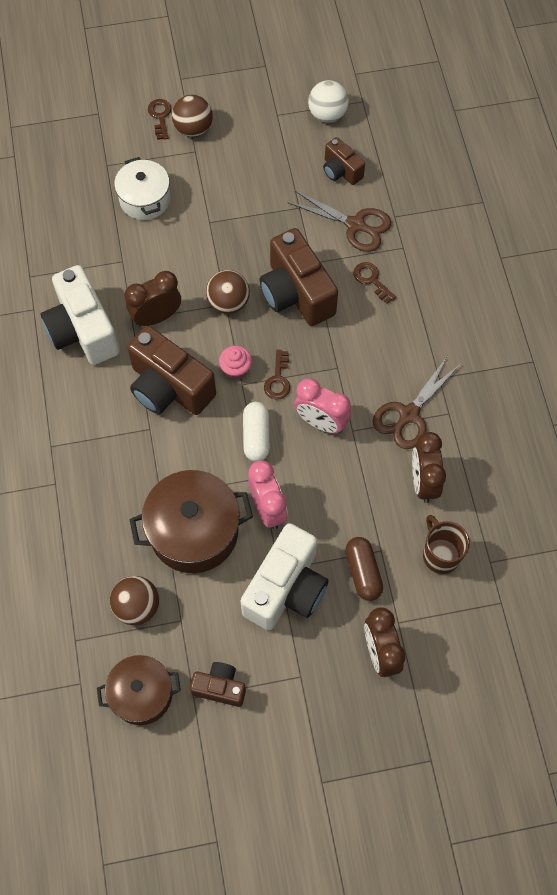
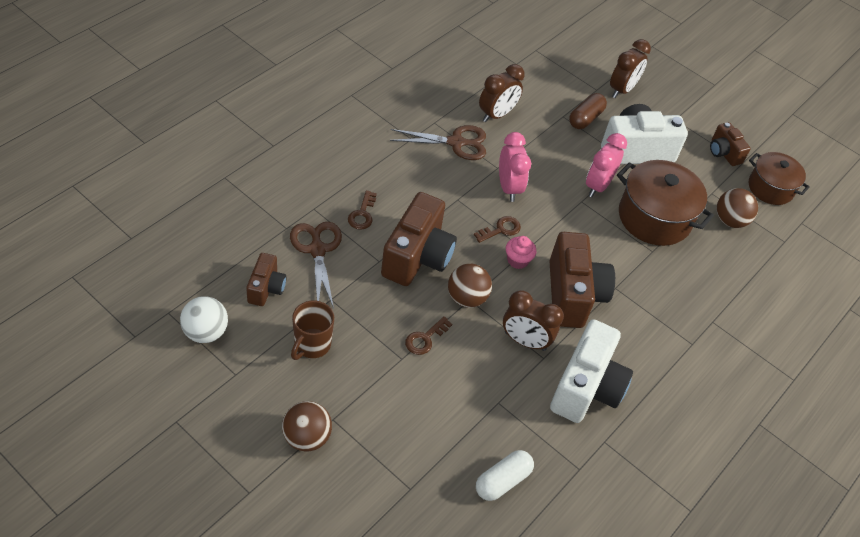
camera: 135 degrees left, 15 degrees down
(145, 199) = (421, 427): white pot -> none
(160, 116) = (313, 479): brown key -> brown key (425, 339)
(256, 436) = (555, 219): white capsule -> white capsule (502, 481)
(440, 555) = (536, 87): brown mug -> brown mug (311, 345)

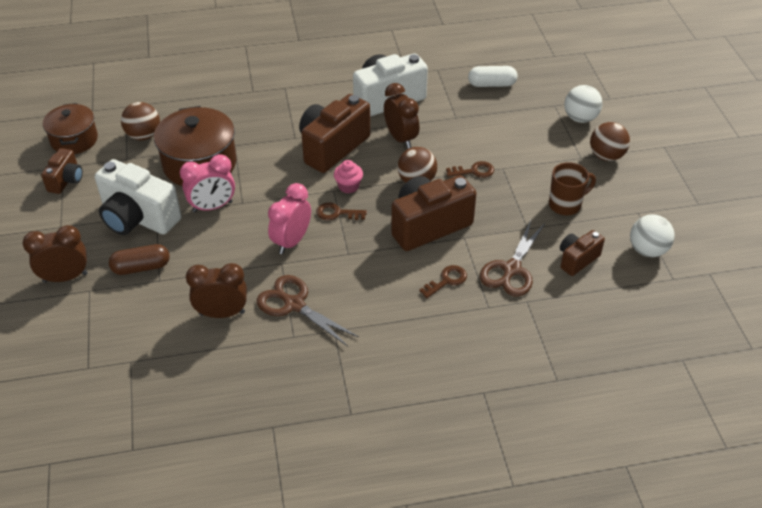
camera: 135 degrees left, 5 degrees down
(368, 483) = (580, 118): none -> white ball

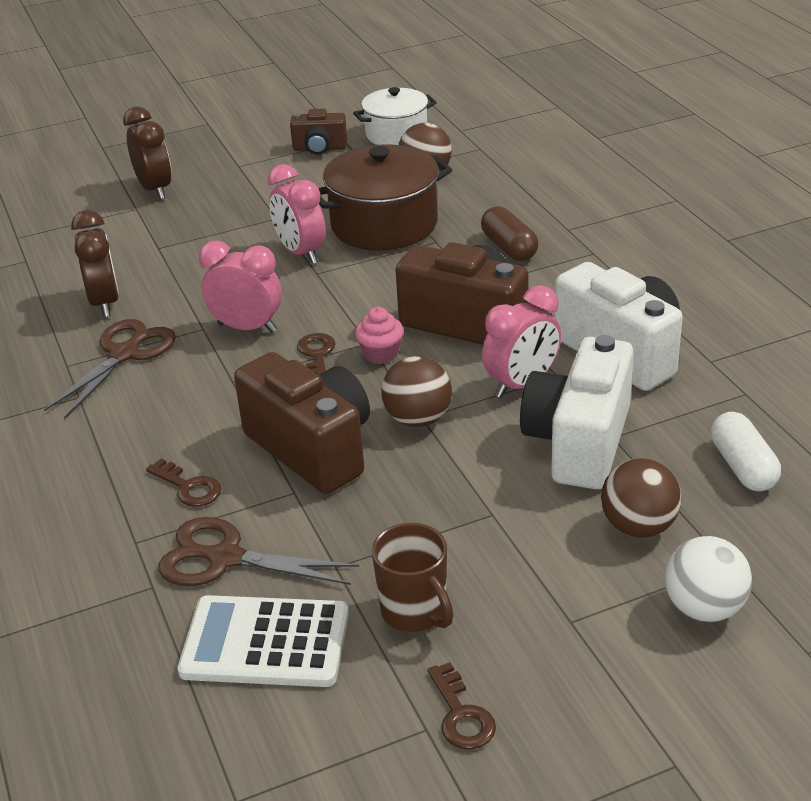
camera: 80 degrees right, 10 degrees down
(74, 140) = (396, 134): brown pot -> white pot
(138, 218) = (265, 208): white camera -> white camera (579, 442)
(141, 267) = (178, 231): brown capsule -> brown capsule (509, 247)
(401, 138) = (521, 384): brown clock -> pink clock
(474, 171) = (469, 480): brown key -> brown key (461, 715)
(577, 259) = (265, 643): brown camera -> white calculator
(606, 156) = (593, 662): brown ball -> brown ball (639, 527)
(647, 250) = (313, 752): white ball -> none

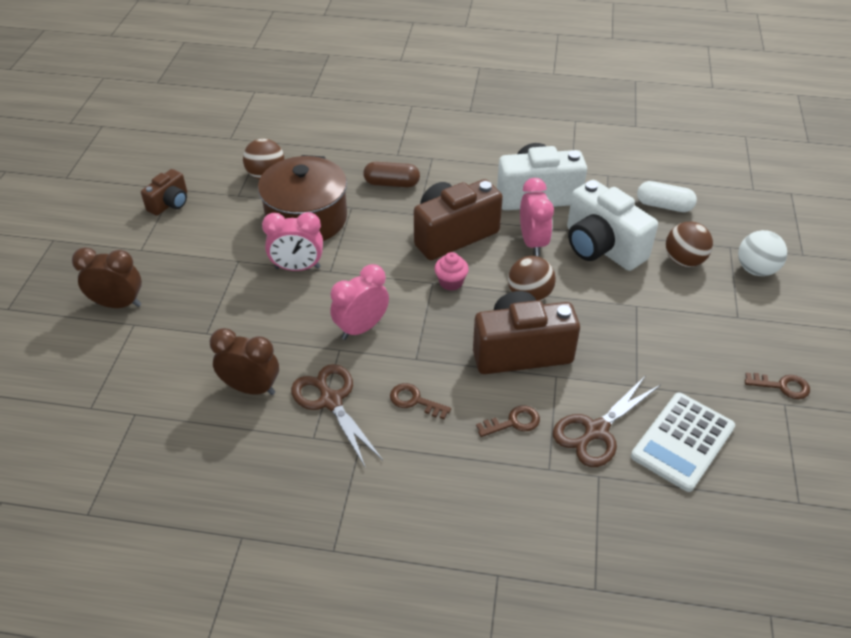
camera: 60 degrees left, 10 degrees up
(316, 355) = (424, 309): brown key -> brown key (414, 401)
(396, 134) = (198, 164): white pot -> none
(415, 612) = (696, 370): brown mug -> none

